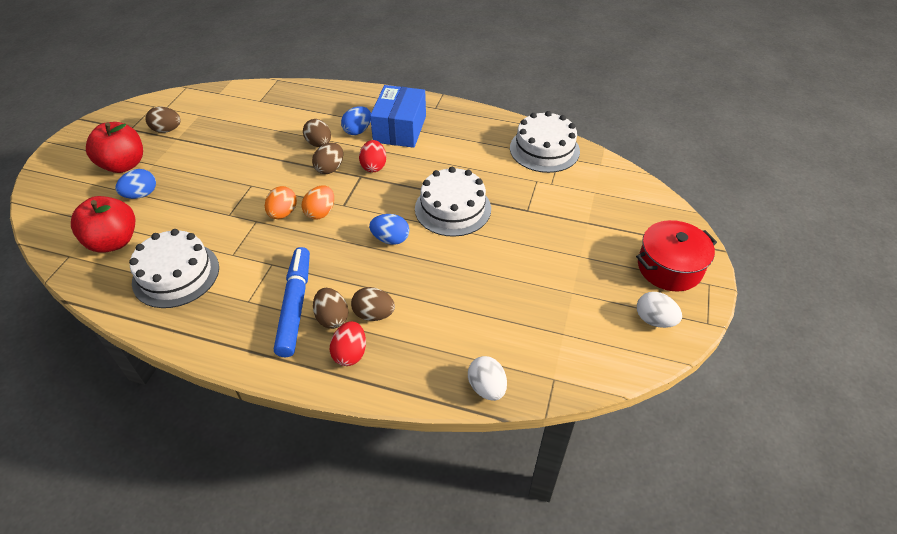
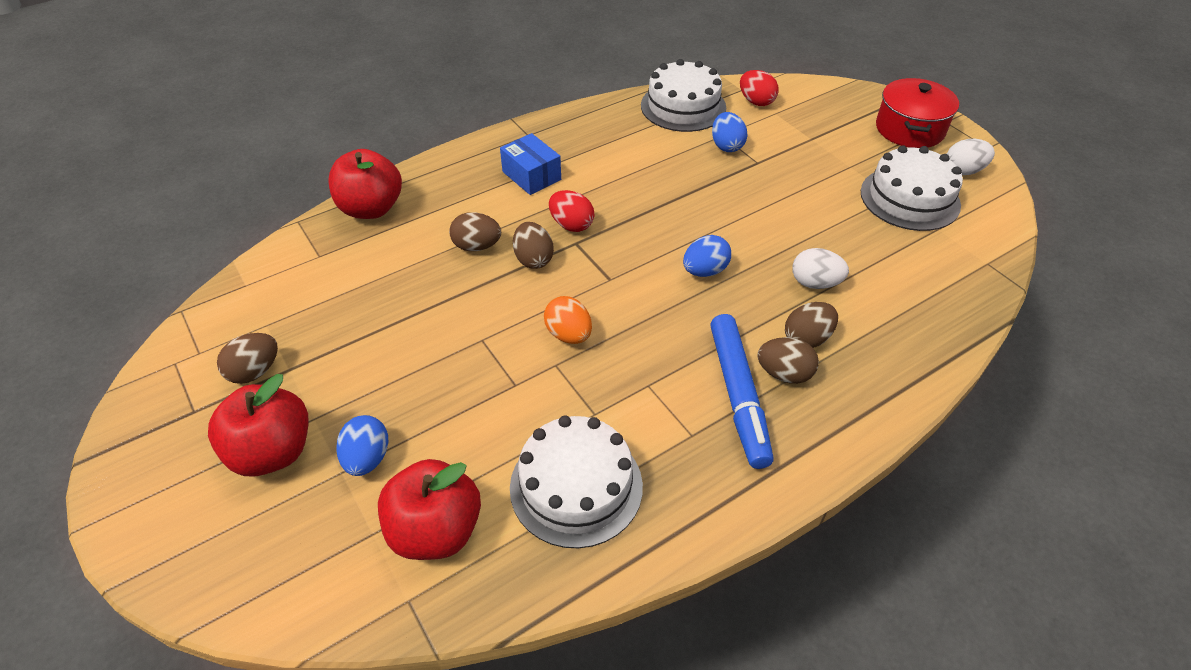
camera: 50 degrees left, 0 degrees up
(295, 305) = (738, 395): blue marker -> blue marker turned 135 degrees counterclockwise
(311, 94) = (371, 208): none -> red apple
(320, 212) = (602, 303): orange egg -> none
(350, 353) = (849, 384): red egg -> red egg (756, 101)
(357, 131) = (493, 206): blue egg -> blue egg (726, 146)
(400, 129) = (531, 175): blue box -> blue box, size x0.66
(453, 208) = (704, 205): white cake -> white cake (910, 198)
(487, 387) = (968, 310): white egg -> white egg (815, 283)

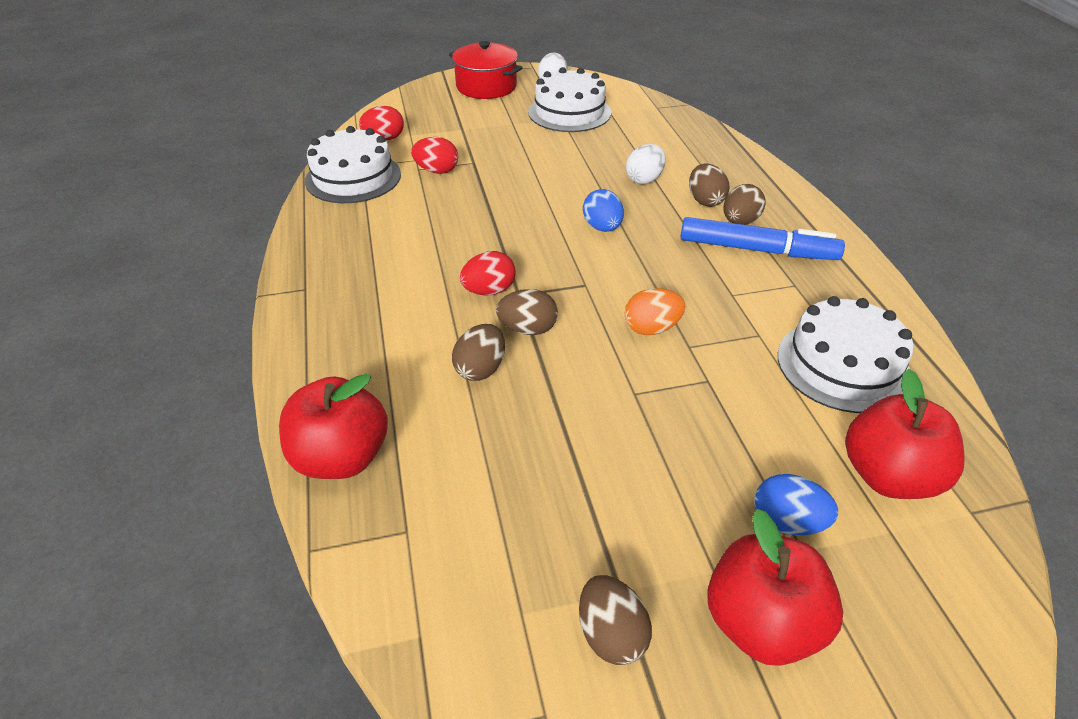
camera: 70 degrees left, 5 degrees down
(531, 175) = (384, 301): blue box -> none
(726, 146) = (437, 171): blue egg -> red egg

